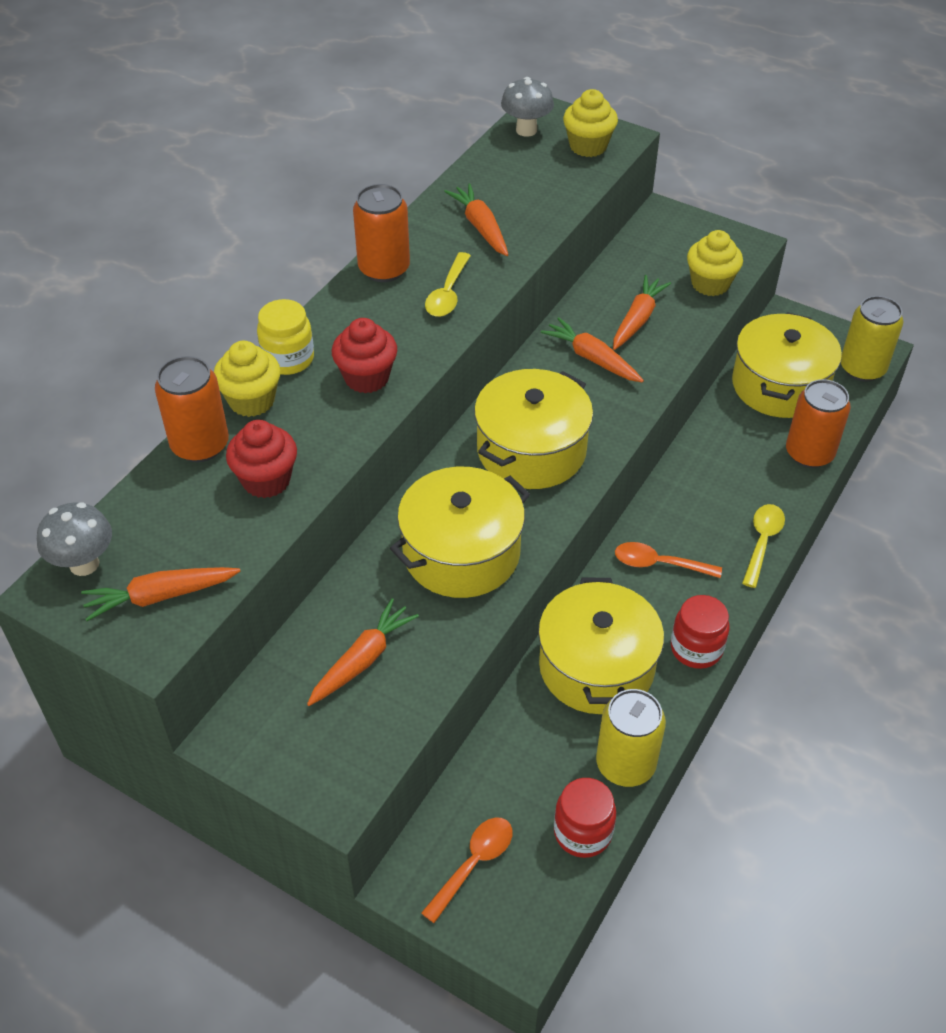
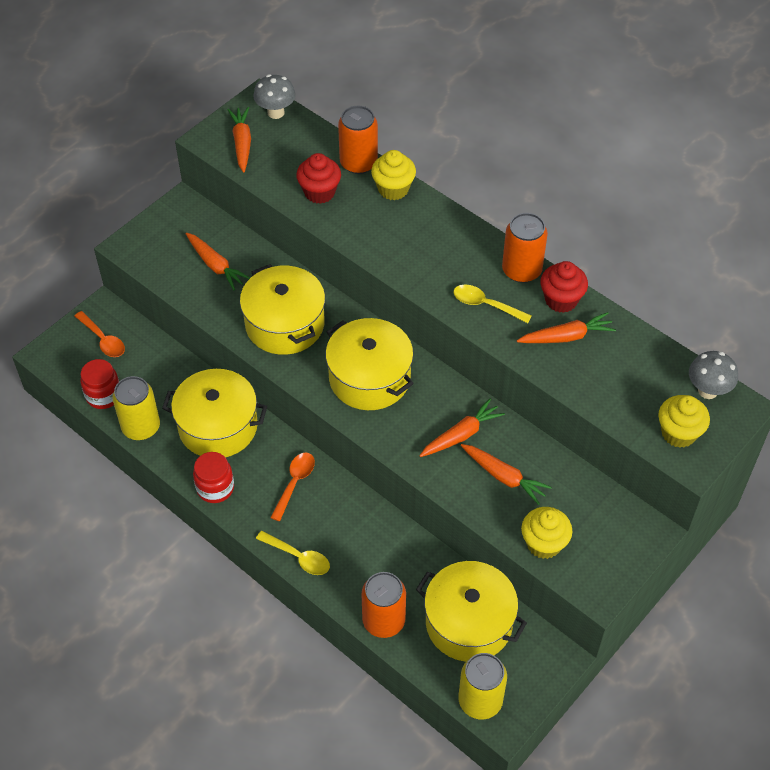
camera: 100 degrees right, 5 degrees up
(288, 359) = (430, 209): yellow jar -> none
(366, 378) = (402, 249): red cupcake -> red cupcake (561, 300)

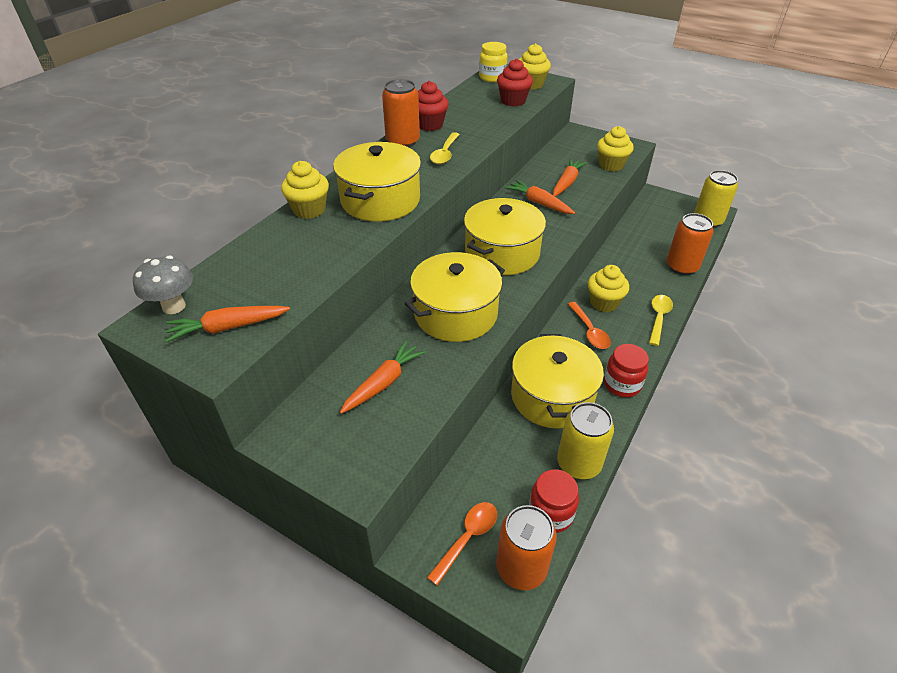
camera: 100 degrees left, 10 degrees down
(295, 483) = (589, 331): orange spoon -> orange spoon turned 120 degrees counterclockwise
(319, 192) = (315, 255): red cupcake -> red cupcake (513, 101)
(336, 511) = (604, 303): none -> yellow cupcake
(358, 163) = (270, 234): orange can -> orange can (521, 568)
(469, 622) = (656, 230): yellow pot -> yellow pot (380, 200)
(566, 337) = (465, 121): orange carrot -> none
(707, 391) = (492, 77): grey mushroom -> yellow jar

